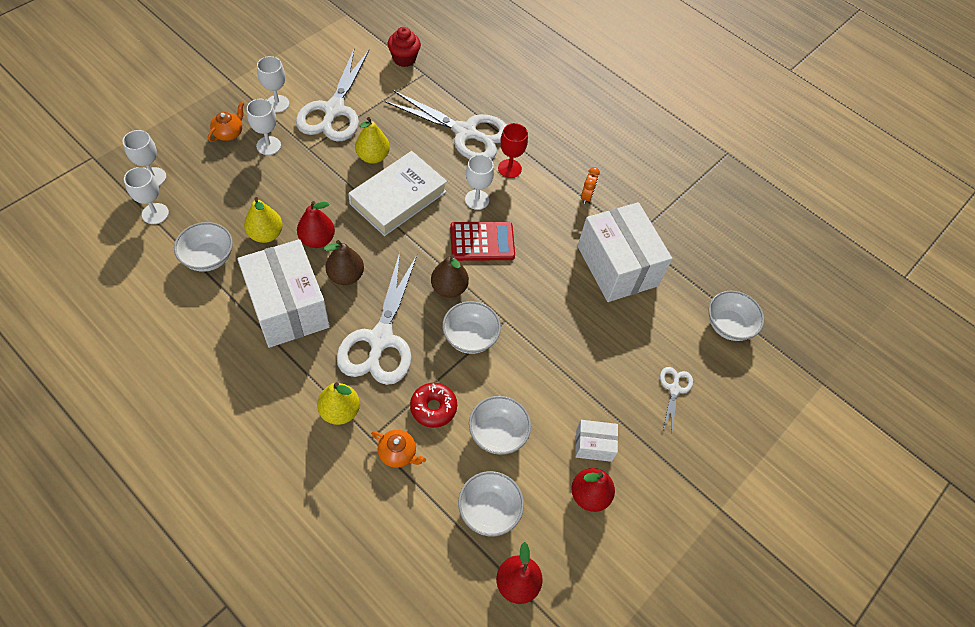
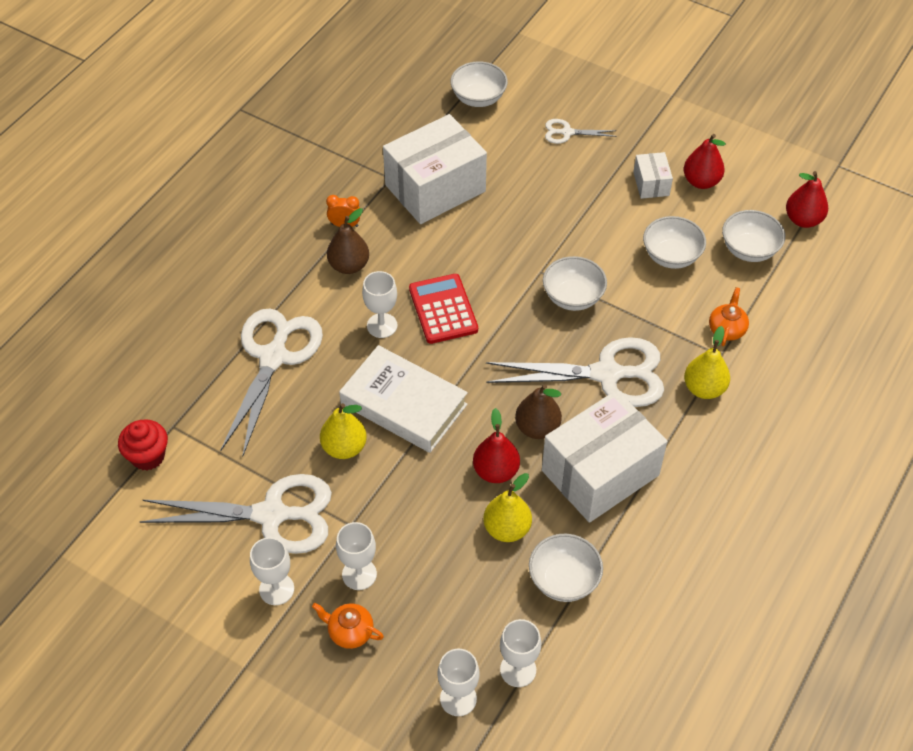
camera: 95 degrees left, 5 degrees down
(433, 408) = (666, 311): red donut -> none
(449, 288) = (518, 327): brown pear -> brown pear (349, 266)
(509, 168) = (322, 302): red goblet -> none

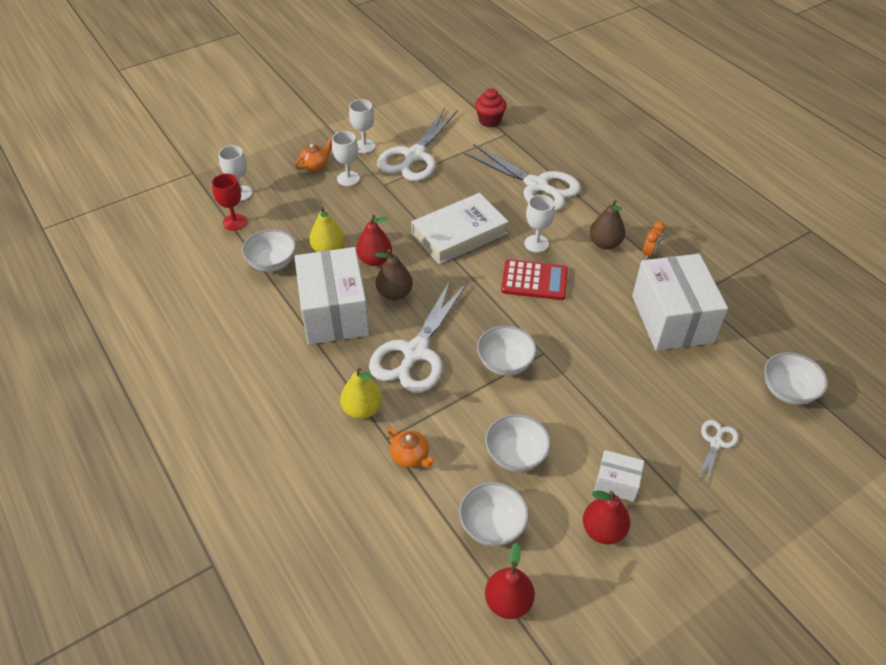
camera: 115 degrees right, 5 degrees down
(344, 447) = (442, 197): yellow pear -> none
(518, 670) = (235, 222): white goblet -> red goblet

